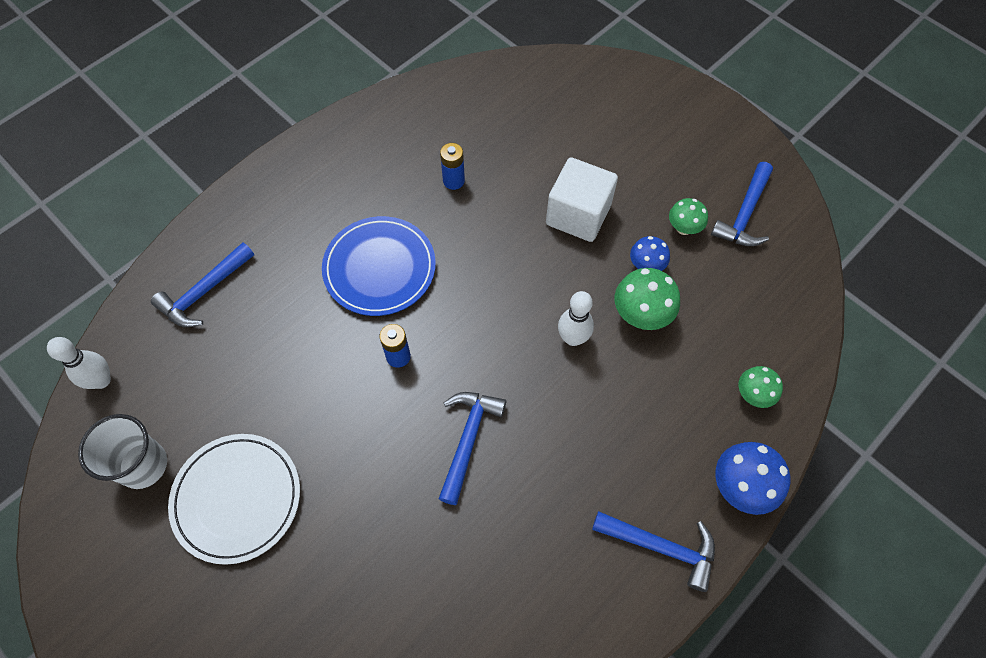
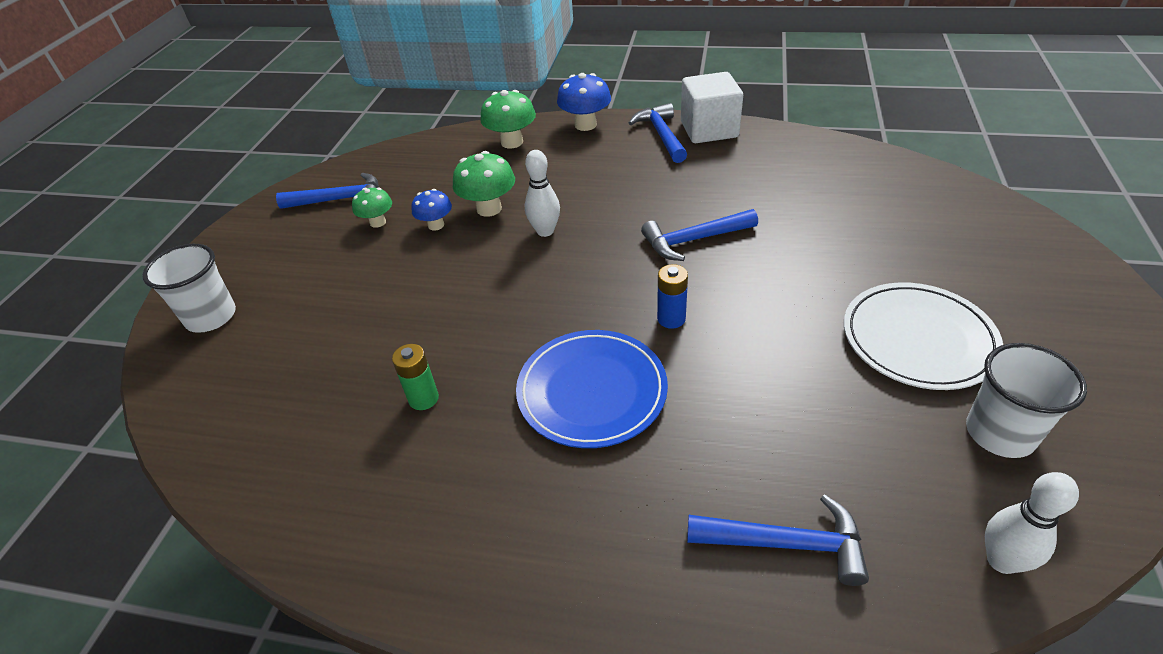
camera: 120 degrees left, 20 degrees down
(453, 181) = (423, 398): blue battery -> green battery
(578, 215) = (406, 285): white cube -> white cube (709, 129)
(635, 97) = (211, 317): none -> white cup
(753, 395) = (512, 142): green mushroom -> green mushroom, size x1.57

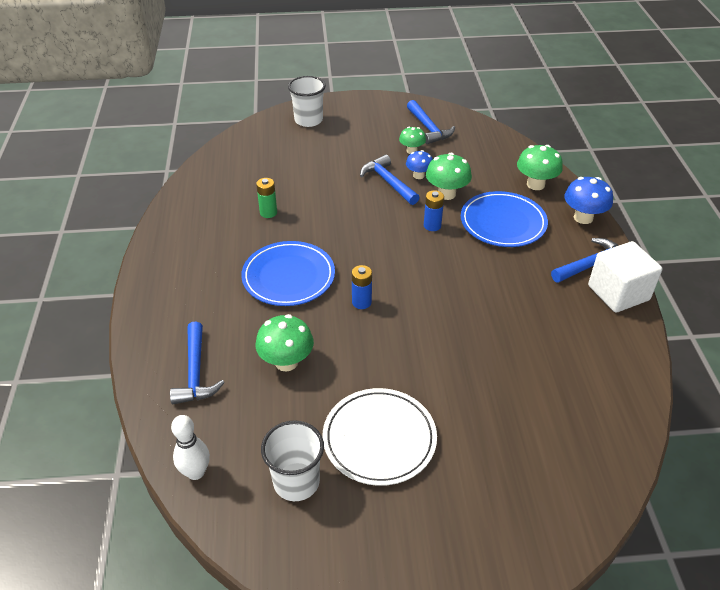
camera: 70 degrees right, 0 degrees up
(545, 231) = (432, 226): white bowling pin -> blue battery
(567, 177) = (503, 222): none -> blue plate
(694, 240) = (452, 303): blue hammer -> blue hammer (388, 182)
(776, 416) = (286, 362): none -> green mushroom

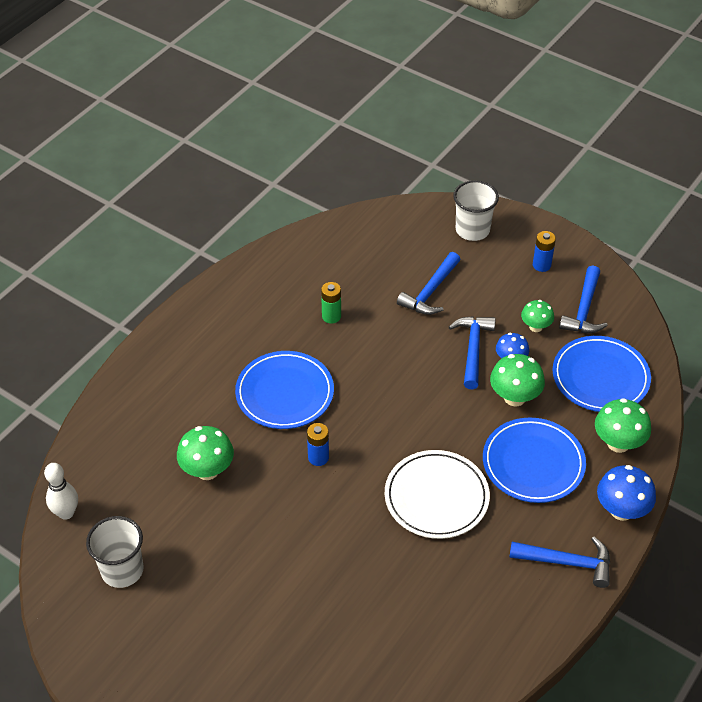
camera: 40 degrees right, 5 degrees up
(195, 372) = (136, 432): blue hammer -> blue hammer (430, 291)
(379, 439) = (210, 582): white plate -> white plate (436, 497)
(432, 226) = (462, 423): blue battery -> blue battery (541, 265)
(482, 157) = (600, 377): none -> blue plate
(618, 293) = (556, 606): white cube -> none

